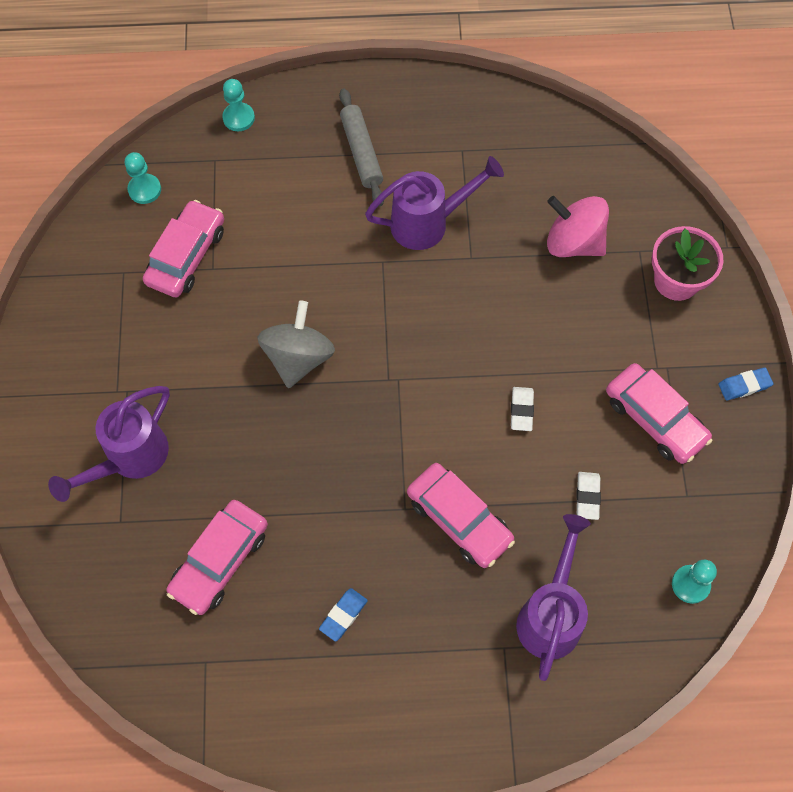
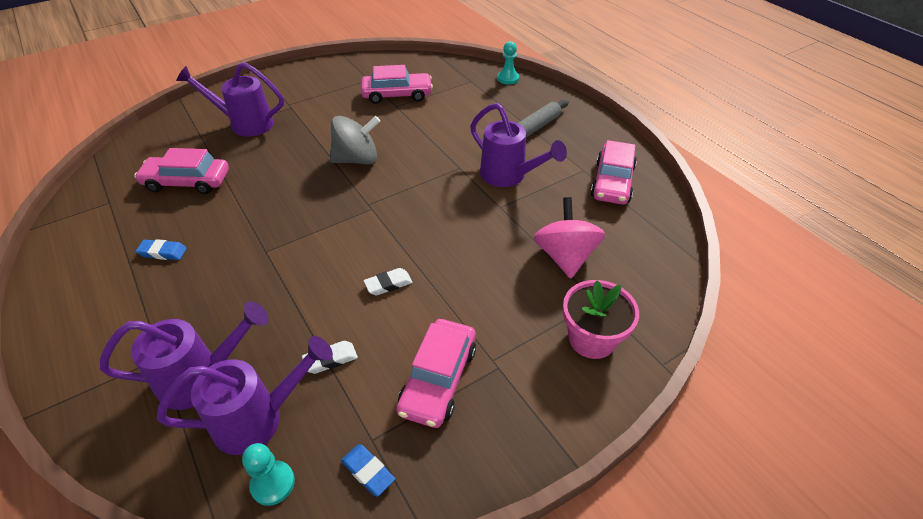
camera: 60 degrees right, 20 degrees down
(144, 190) = (428, 67): turquoise pawn -> none
(459, 519) = (269, 284): pink car -> pink car (612, 182)
(622, 577) = (259, 418): none -> purple watering can
(744, 385) = (525, 442): blue eraser -> blue eraser (368, 471)

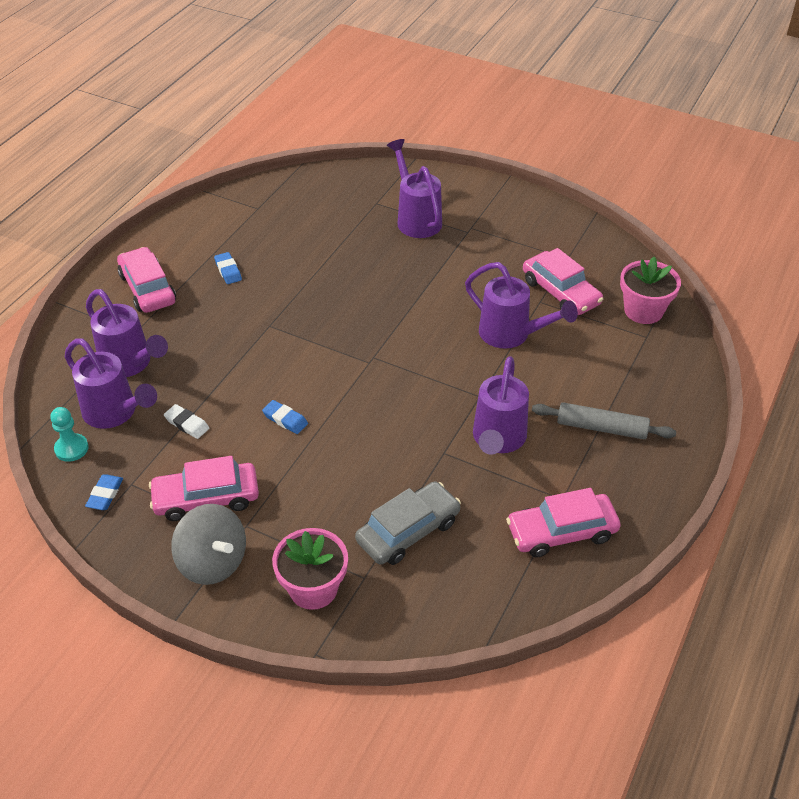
camera: 60 degrees right, 0 degrees up
(187, 182) = (313, 233): pink car -> pink car (148, 289)
(357, 159) = (429, 317): grey spinning top -> grey spinning top (213, 562)
(388, 284) = (285, 419): white eraser -> blue eraser
(415, 130) = (511, 335): none -> purple watering can
(447, 73) = (643, 310): none -> pink flower pot
(508, 78) = (684, 365): turquoise pawn -> none
(565, 256) = (408, 531): pink spinning top -> grey car

